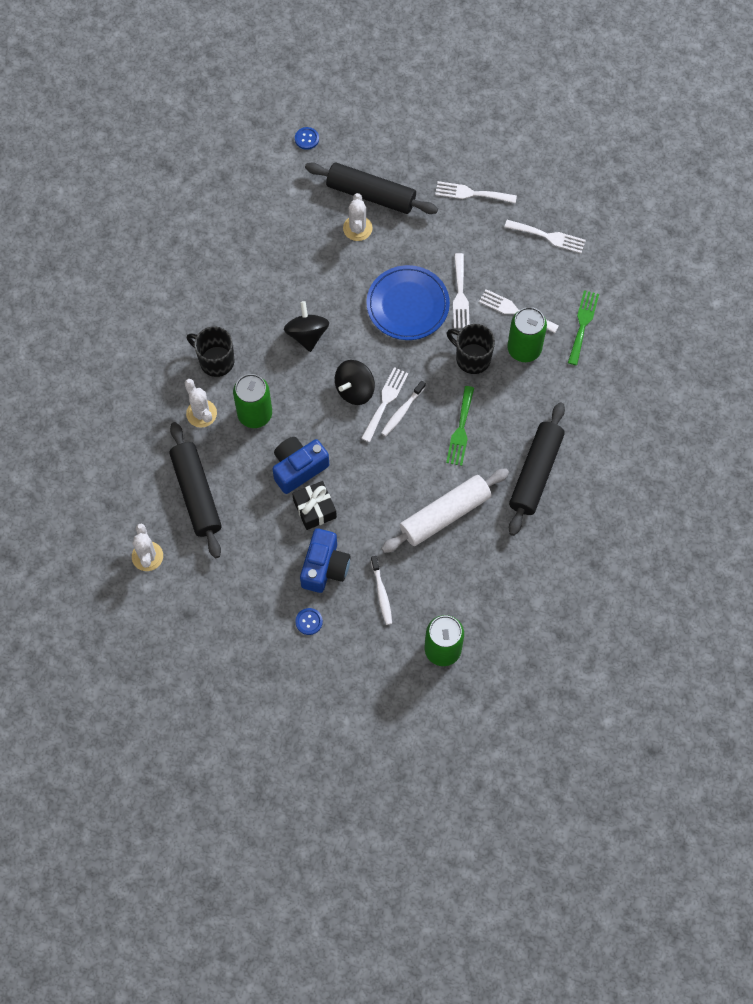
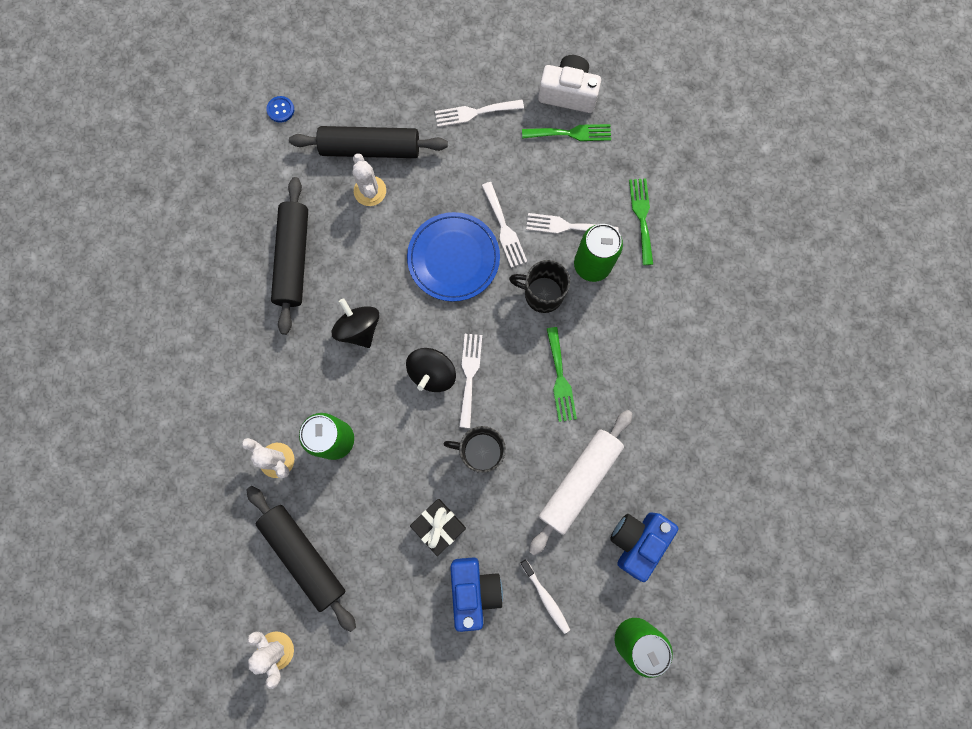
camera: 20 degrees left, 10 degrees up
(215, 361) = (271, 393): black mug -> black mug (480, 452)
(298, 468) = (404, 485): blue camera -> blue camera (637, 541)
(309, 621) = (480, 660): blue button -> none
(402, 411) = (491, 380): white toothbrush -> none
(536, 473) = (656, 399): black rolling pin -> black rolling pin (294, 259)
(548, 236) = (571, 133): white fork -> green fork
(559, 203) = (568, 93): none -> white camera

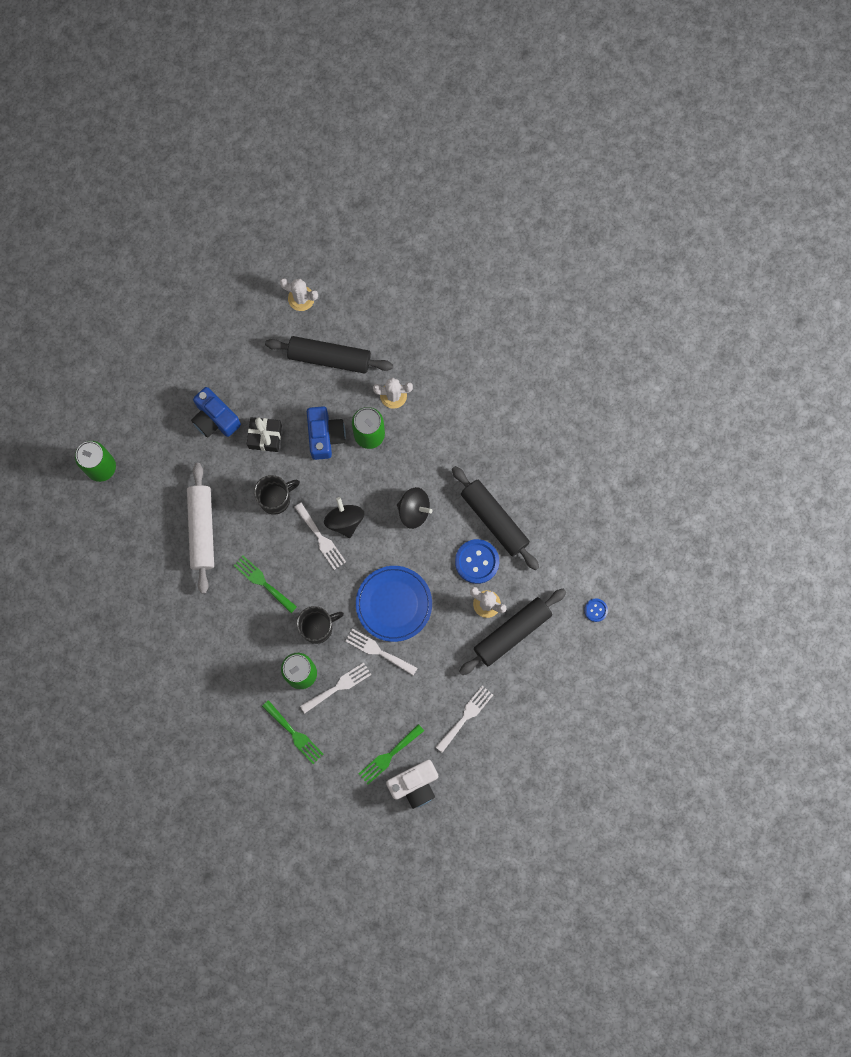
camera: 140 degrees right, 0 degrees up
(344, 235) = (477, 561): none -> blue button
(545, 597) = (170, 448): white toothbrush -> none
(637, 541) = (140, 523): blue camera -> blue camera (325, 436)

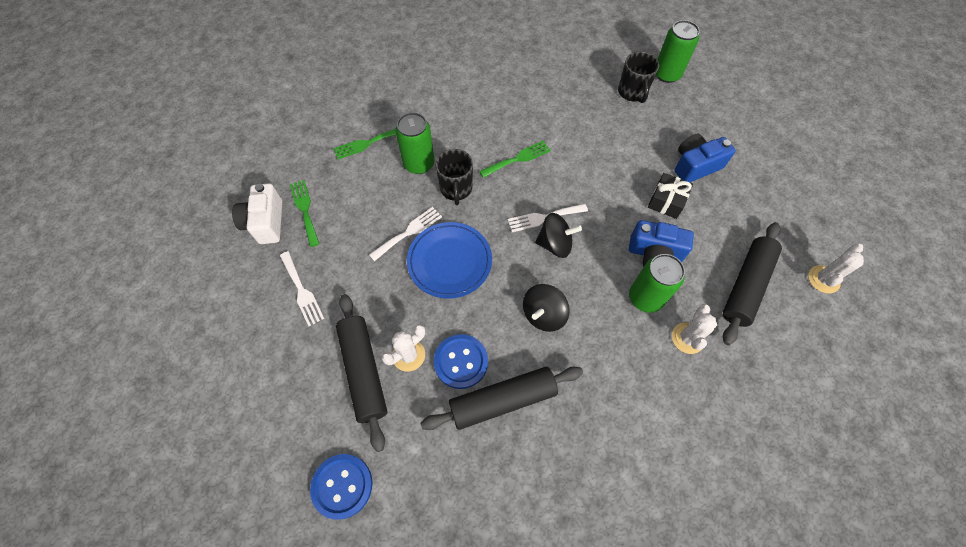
camera: 110 degrees right, 15 degrees down
(202, 530) = (586, 127): white rolling pin -> none
(276, 498) = (598, 192): black mug -> black mug (632, 92)
(338, 686) = (391, 189): white fork -> none
(595, 610) = (342, 486): blue button -> blue button, size x1.91

